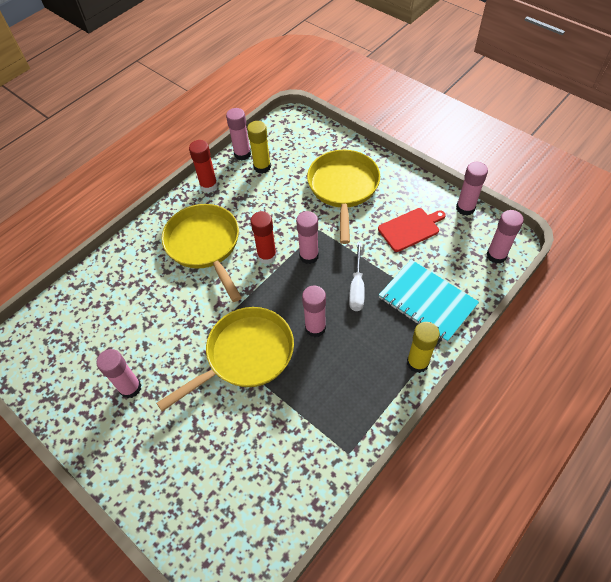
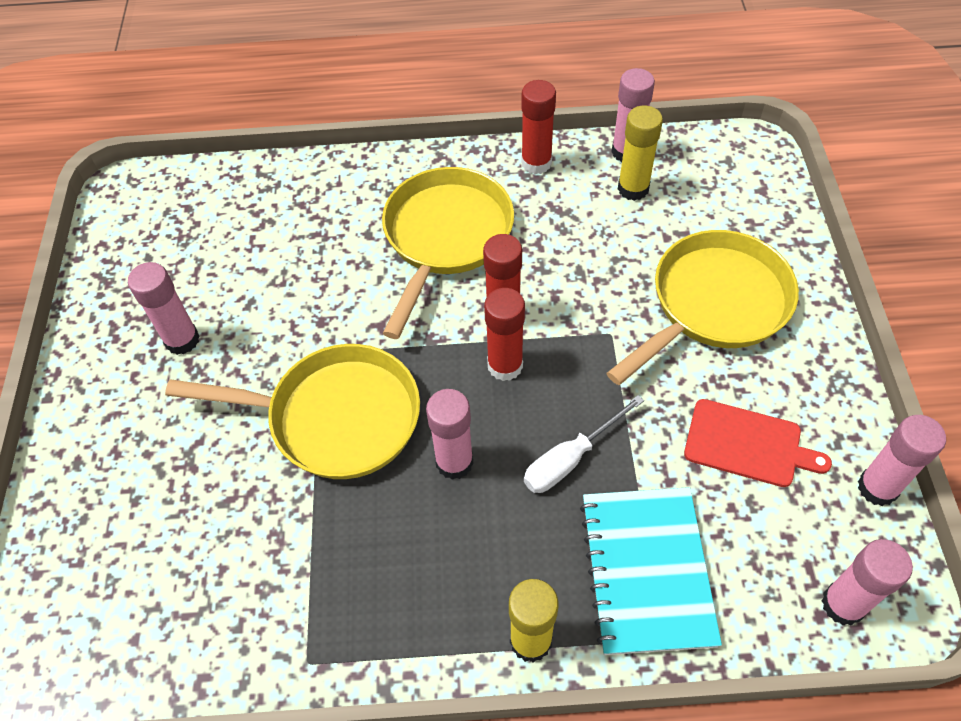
camera: 45 degrees right, 0 degrees up
(291, 275) = (505, 366): none -> red glue stick
(309, 256) = (556, 359): pink glue stick -> none

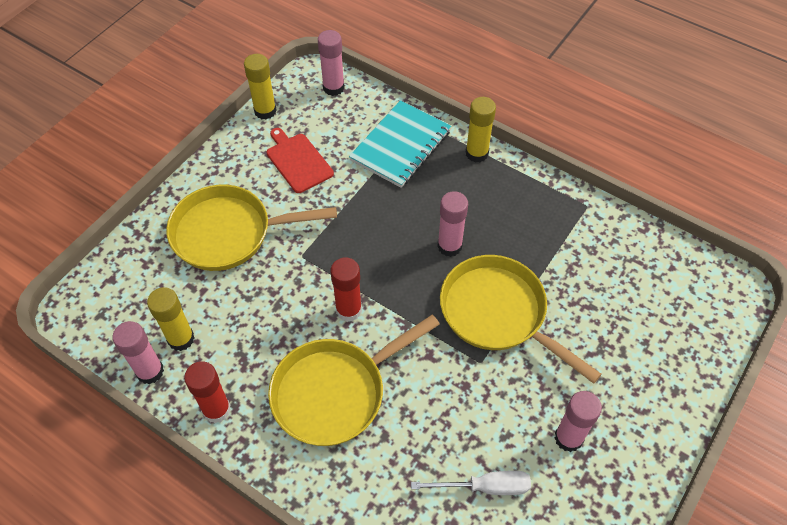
camera: 145 degrees left, 0 degrees up
(505, 366) = (377, 278): red glue stick -> none
(570, 458) = (388, 209): white screwdriver -> white screwdriver (484, 487)
(877, 488) = (265, 111): pink glue stick -> yellow glue stick

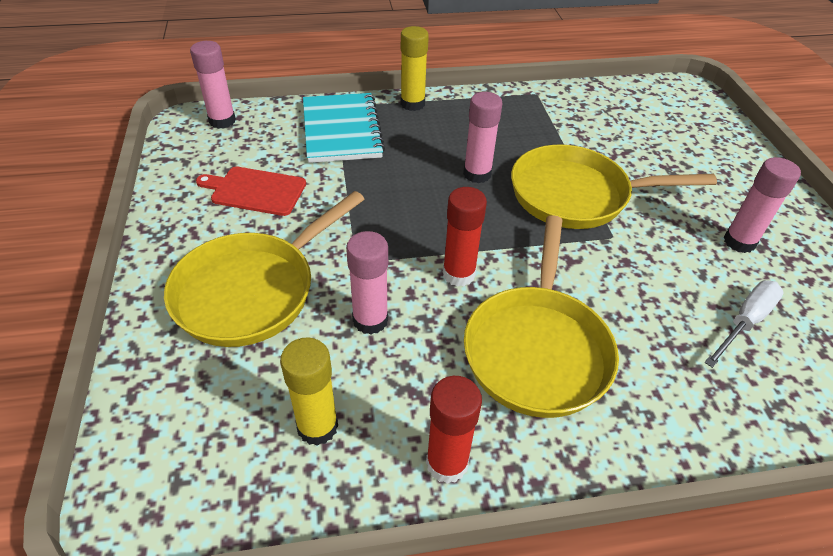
camera: 45 degrees left, 10 degrees down
(150, 371) = (320, 491): pink glue stick -> pink glue stick (370, 320)
(265, 111) = (168, 171): yellow glue stick -> none

